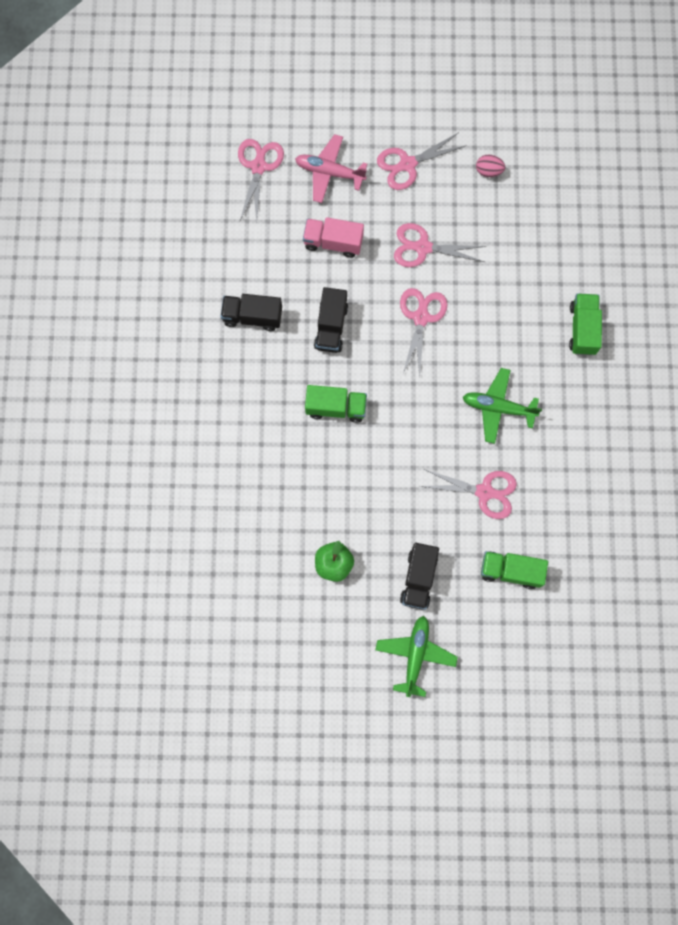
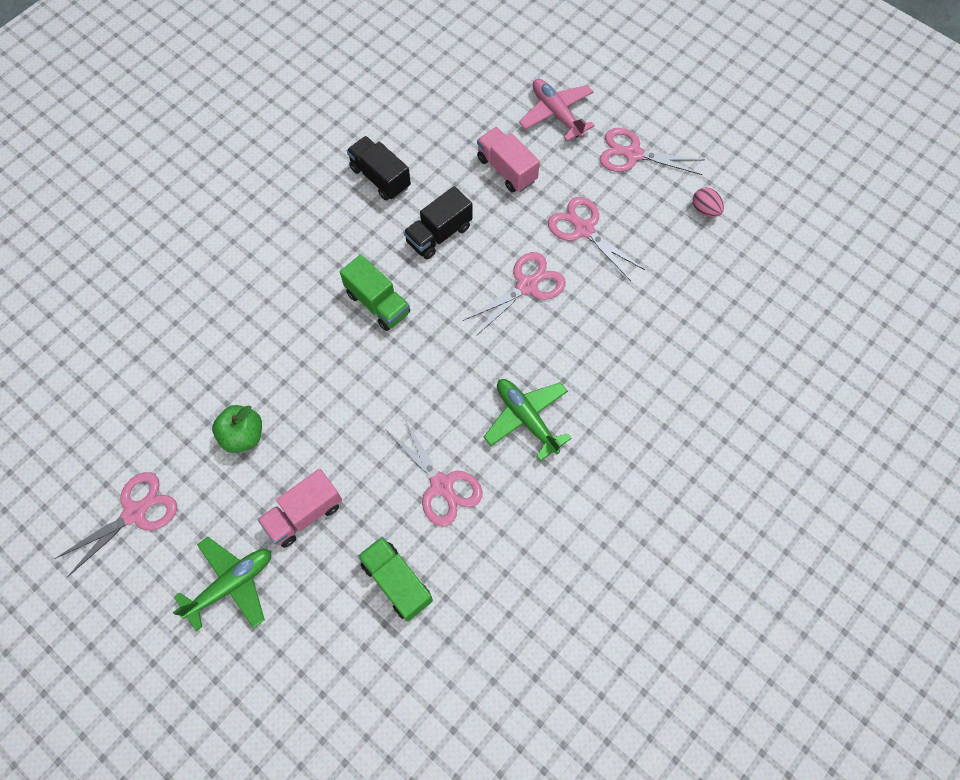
camera: 40 degrees right, 10 degrees down
(258, 167) = (499, 70): pink scissors -> pink scissors (135, 513)
(418, 578) = (304, 514): black truck -> pink truck
(582, 329) = (676, 411): green truck -> none

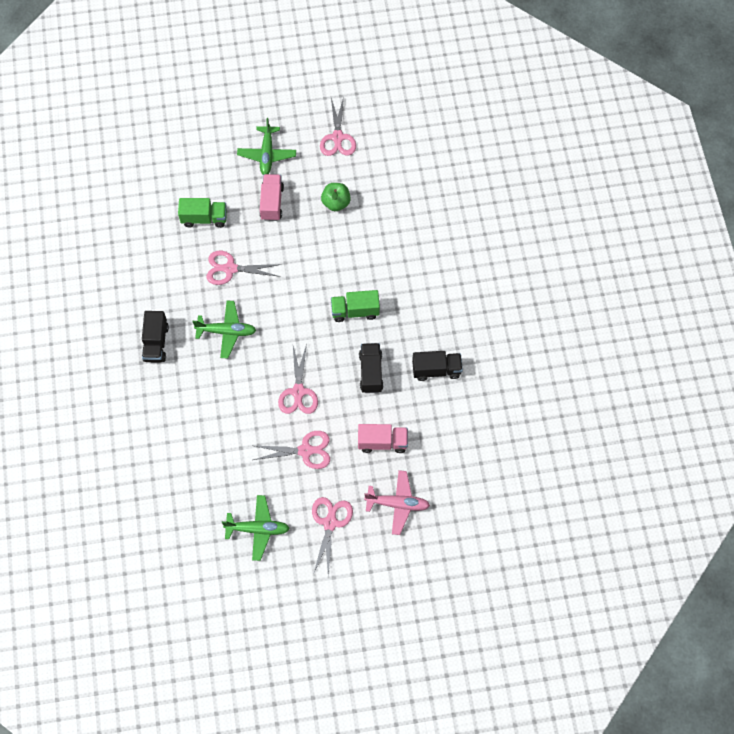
camera: 130 degrees right, 0 degrees up
(615, 487) = (156, 343): none -> black truck
(633, 154) = (330, 523): pink scissors -> pink scissors turned 45 degrees counterclockwise
(705, 210) = (257, 529): pink egg -> green plane

